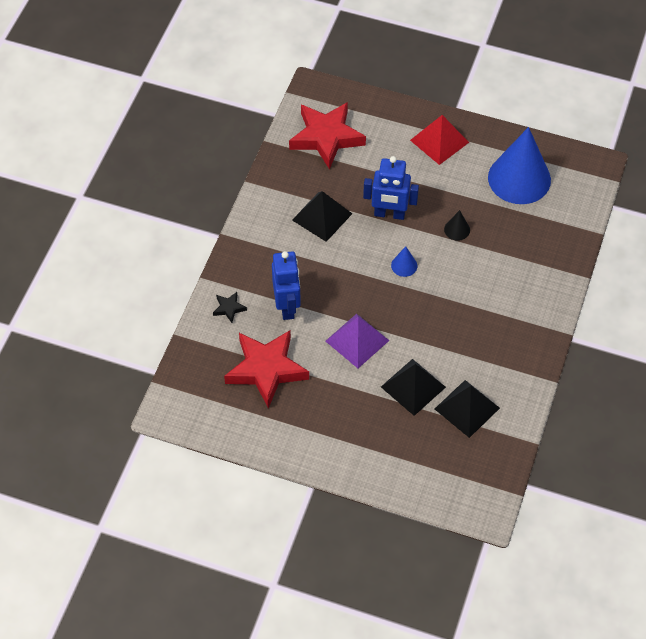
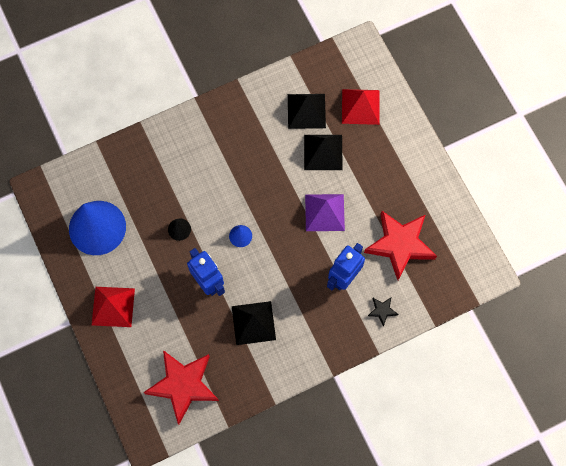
camera: 135 degrees left, 15 degrees up
(425, 455) = (360, 106): none -> red pyramid

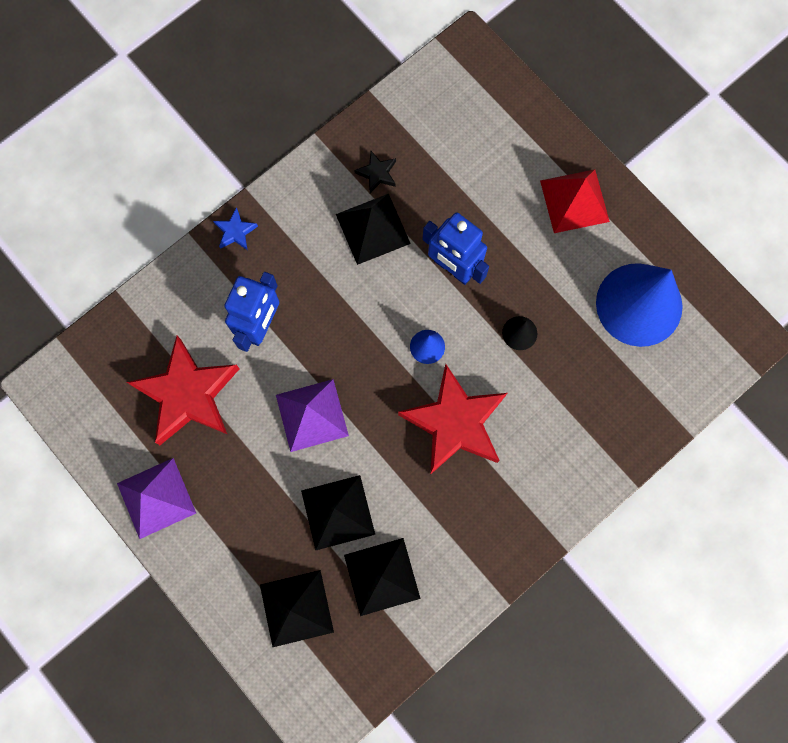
camera: 165 degrees right, 5 degrees up
(183, 385) = (443, 124): red star -> red star (455, 423)
(346, 345) = (235, 231): none -> blue star
(360, 106) = (296, 608): red pyramid -> black pyramid
(382, 310) = (195, 291): black star -> black star (377, 173)
(431, 188) = (156, 498): none -> purple pyramid

